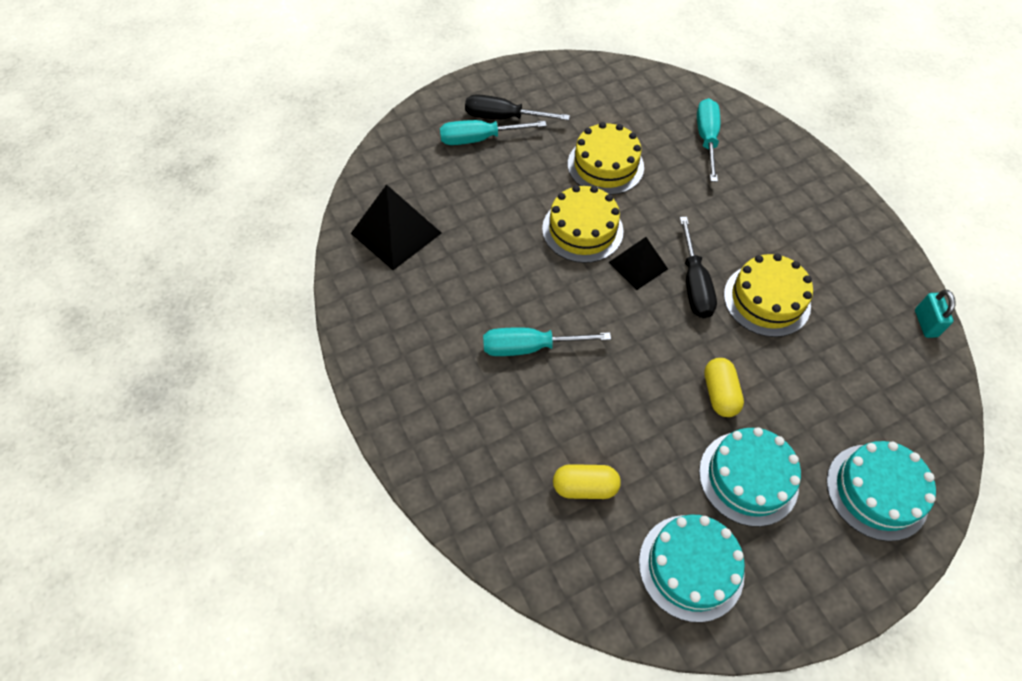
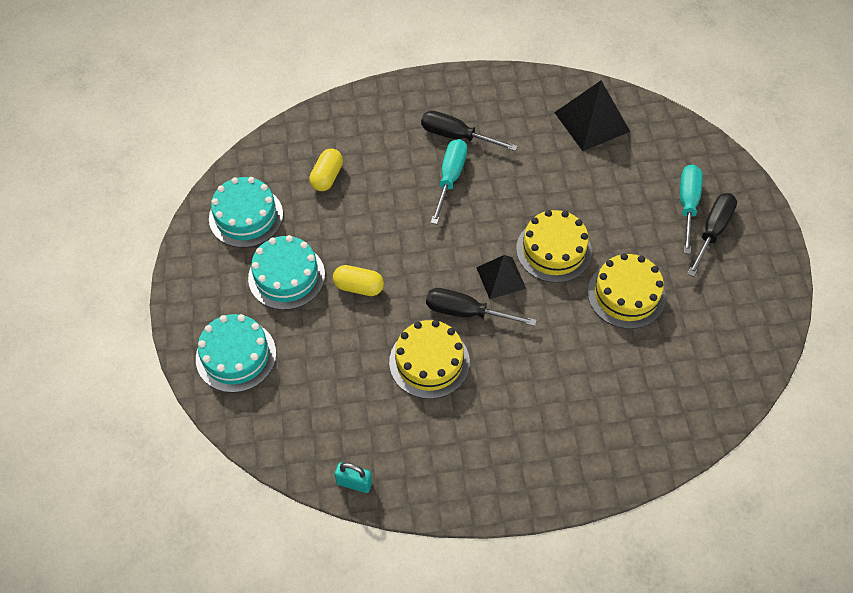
camera: 110 degrees right, 0 degrees up
(463, 359) = (456, 136): none -> black screwdriver
(706, 138) = (639, 399): turquoise screwdriver -> none

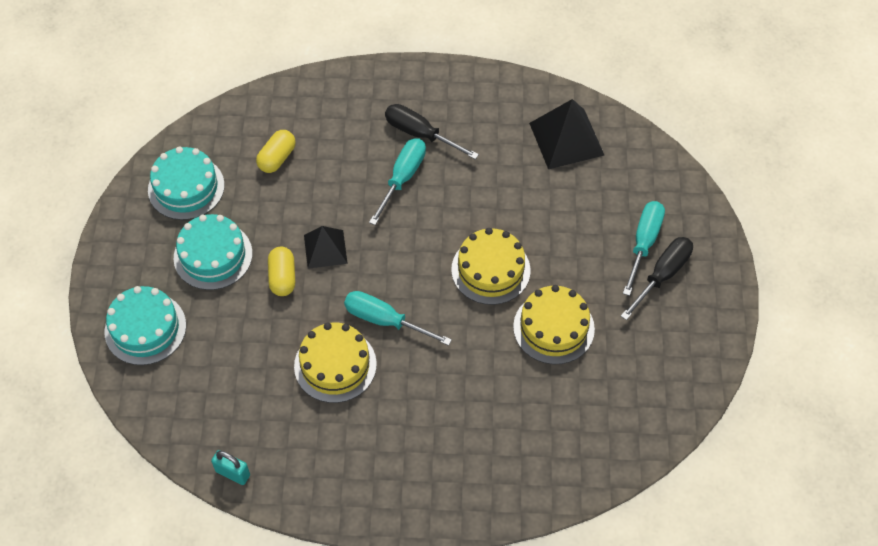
camera: 10 degrees right, 0 degrees up
(359, 287) = (282, 277): yellow capsule -> yellow capsule turned 60 degrees clockwise
(465, 312) = (384, 320): black screwdriver -> turquoise screwdriver
(501, 277) = (429, 290): black pyramid -> black pyramid (325, 249)

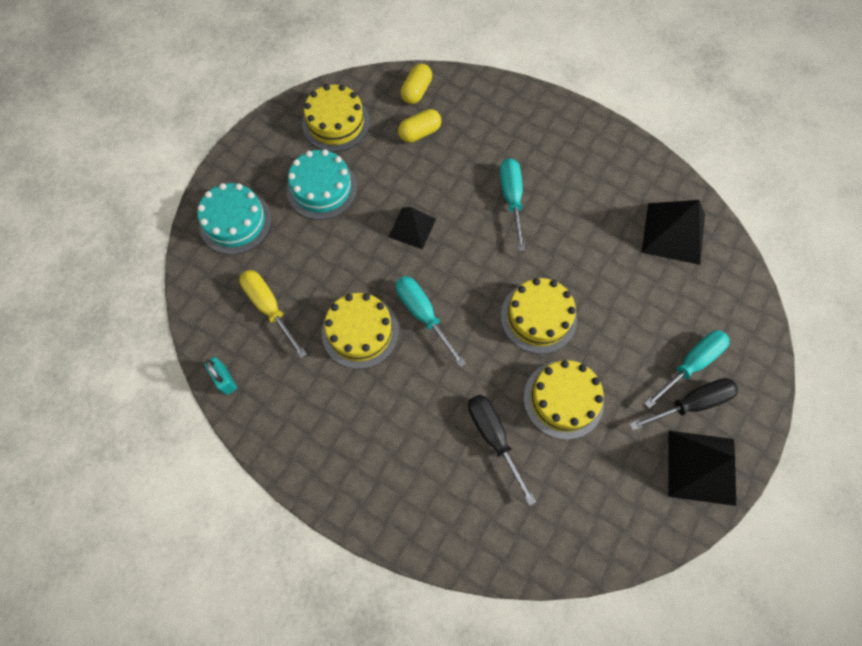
camera: 30 degrees right, 10 degrees up
(186, 187) = (336, 123): turquoise cake -> yellow cake
(232, 388) = (269, 307): none -> yellow screwdriver
(282, 277) = (364, 234): yellow capsule -> yellow capsule (416, 91)
(403, 177) = (511, 198): turquoise screwdriver -> turquoise screwdriver turned 60 degrees counterclockwise
(419, 134) = (547, 168): black screwdriver -> black screwdriver (493, 436)
(699, 322) = (701, 467): none -> black pyramid

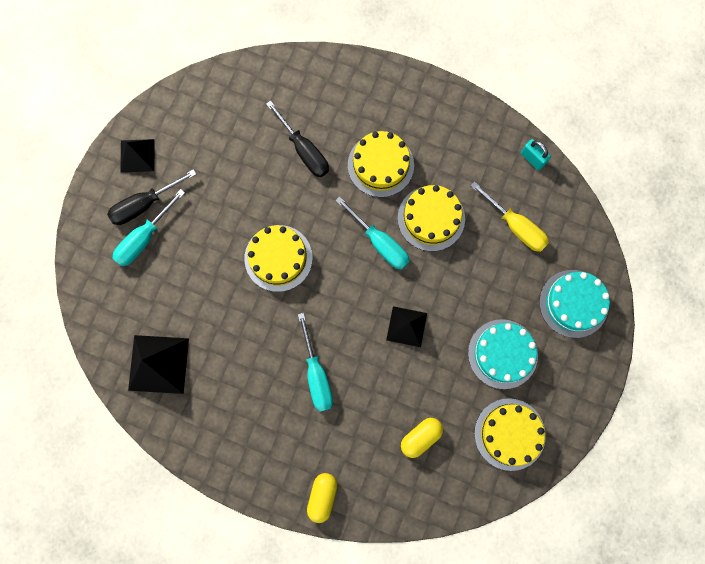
camera: 170 degrees right, 10 degrees up
(416, 91) = (434, 491): yellow capsule -> yellow capsule (322, 496)
(563, 399) = (250, 190): yellow cake -> yellow cake (380, 165)
(701, 467) = (137, 155): black pyramid -> black pyramid, size x0.64

